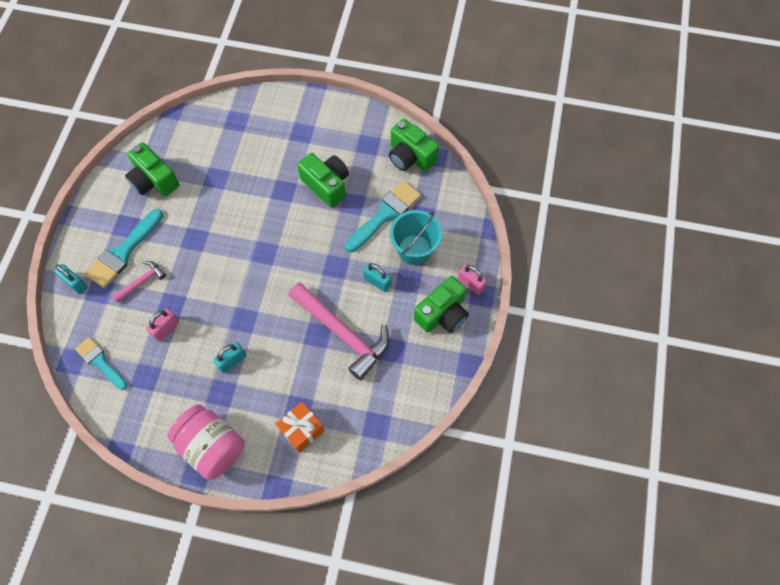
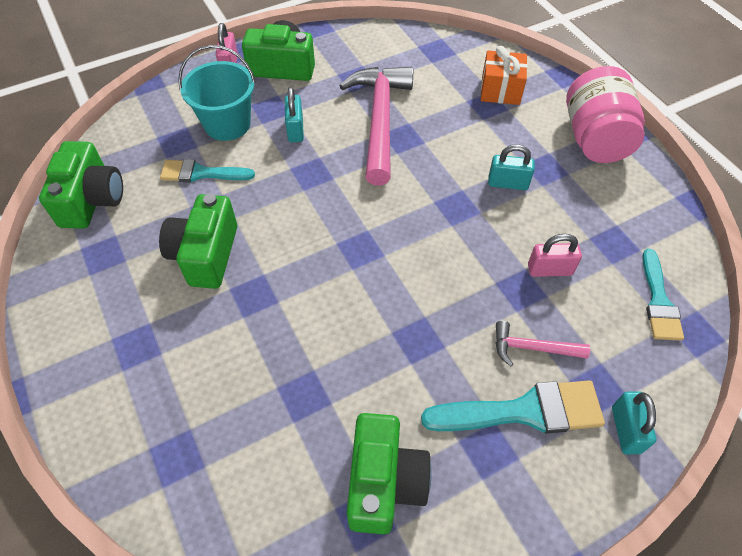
camera: 130 degrees left, 10 degrees down
(385, 214) = (201, 173): turquoise brush -> turquoise brush, size x0.66

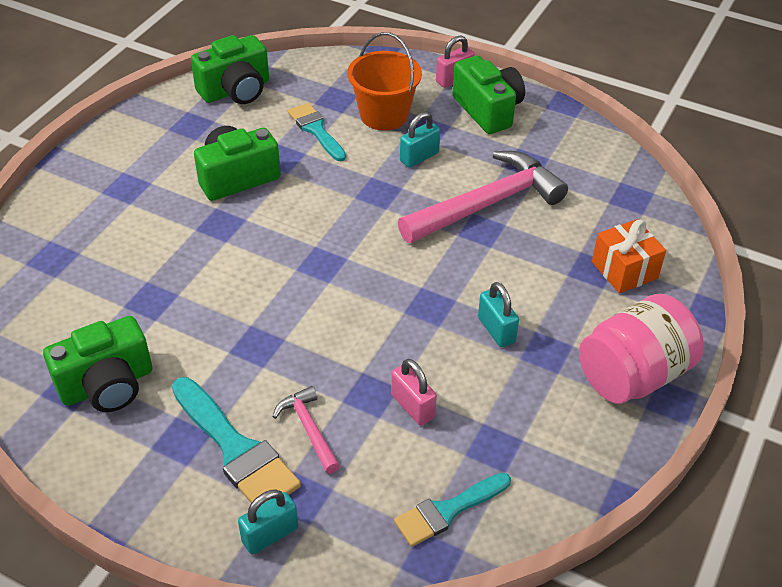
camera: 55 degrees right, 10 degrees down
(227, 124) = (384, 115): turquoise bucket -> orange bucket

